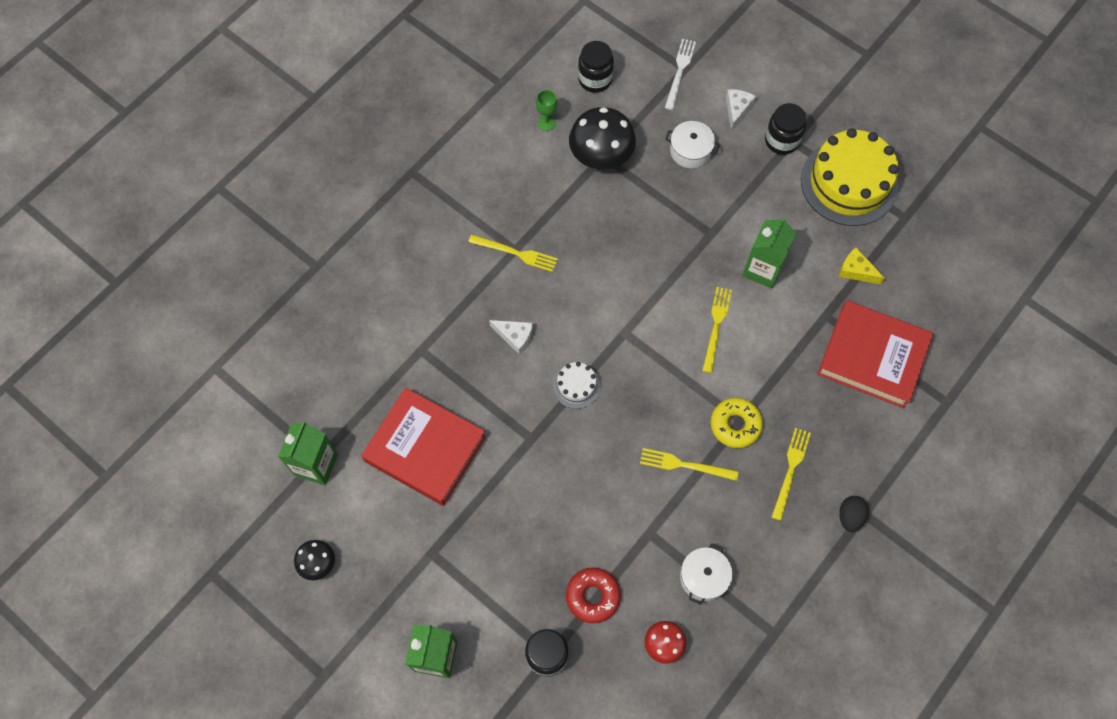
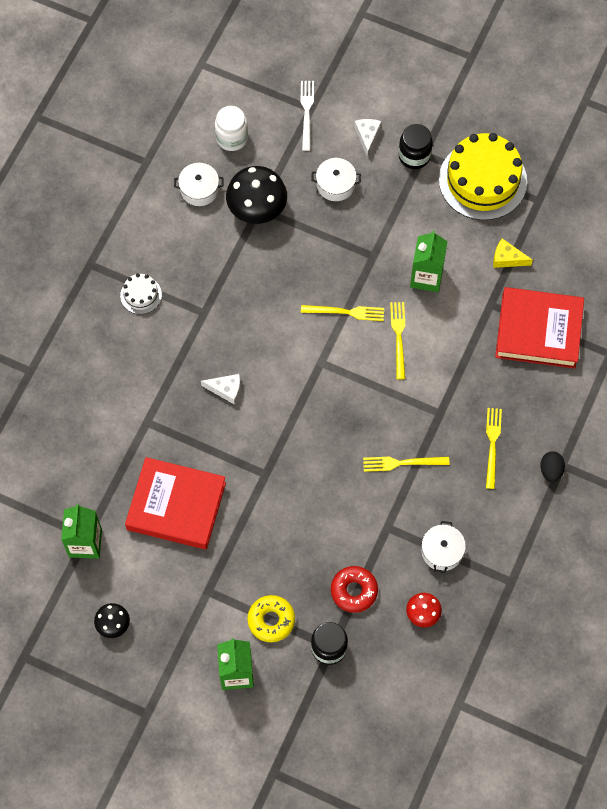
camera: 15 degrees left, 0 degrees up
(516, 253) = (206, 315): yellow fork -> yellow fork (346, 312)
(546, 123) = (199, 189): green goblet -> white pot
(576, 386) = (291, 419): white cake -> white cake (141, 295)
(595, 79) = (232, 138): black jar -> white jar
(735, 425) = (436, 418): yellow donut -> yellow donut (271, 620)

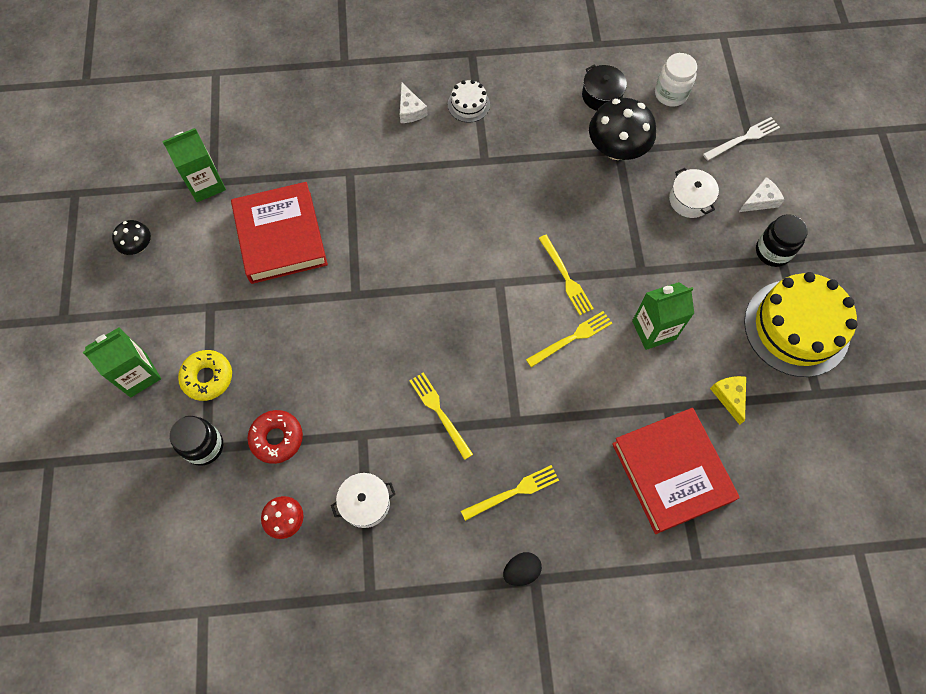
camera: 60 degrees right, 0 degrees up
(199, 189) = (601, 95): white pot -> black pot
(226, 390) = (420, 217): white cheese -> white cheese (410, 110)

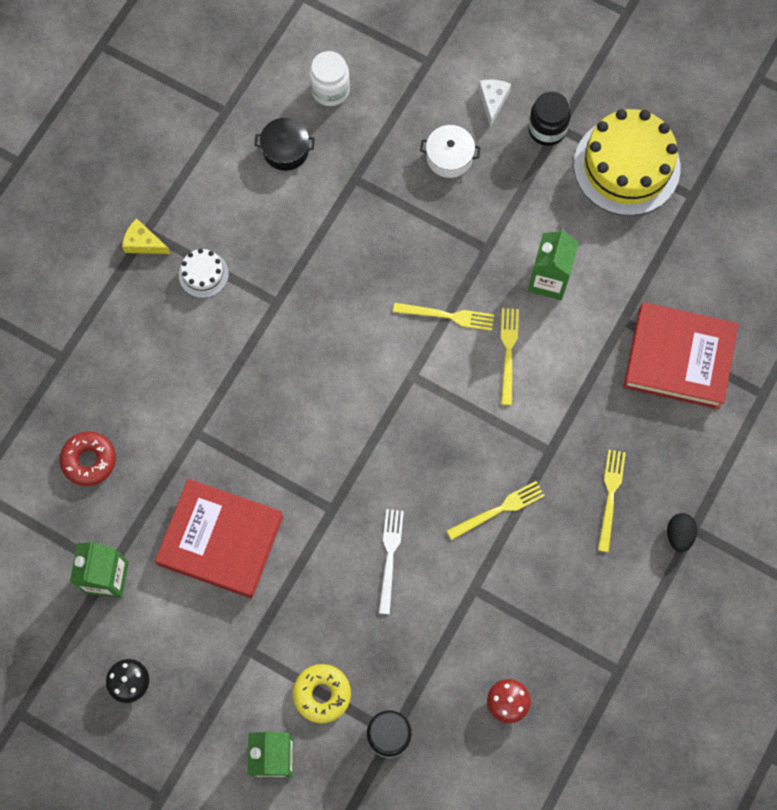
camera: 55 degrees left, 5 degrees up
(277, 438) = (426, 666): red donut -> red donut (89, 460)
(365, 503) = (537, 625): white pot -> none
(410, 110) = (168, 332): white cheese -> none
(439, 412) = (499, 510): yellow fork -> yellow fork turned 150 degrees clockwise
(616, 149) = (352, 179): black mushroom -> none
(729, 397) = (648, 265): yellow cheese -> yellow cheese (143, 243)
(743, 138) = (423, 66): white fork -> white fork (390, 557)

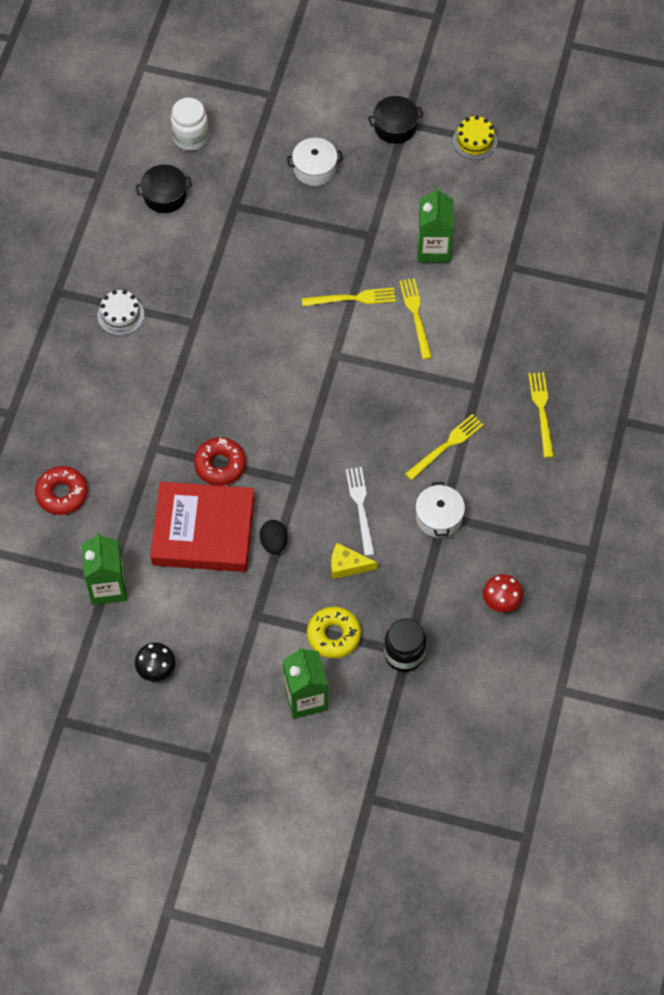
camera: 15 degrees left, 10 degrees down
(143, 243) = (57, 301): yellow cheese -> yellow cheese (347, 565)
(258, 470) = (220, 465): none -> red donut
(468, 589) = (439, 517): none -> white pot
(493, 101) = (340, 114): white cheese -> none
(547, 129) = (395, 127): black jar -> black pot
(626, 166) = (475, 141): yellow cake -> yellow cake, size x0.46
(678, 358) = (567, 286): red book -> none
(679, 535) = (611, 428): black egg -> black egg (274, 543)

